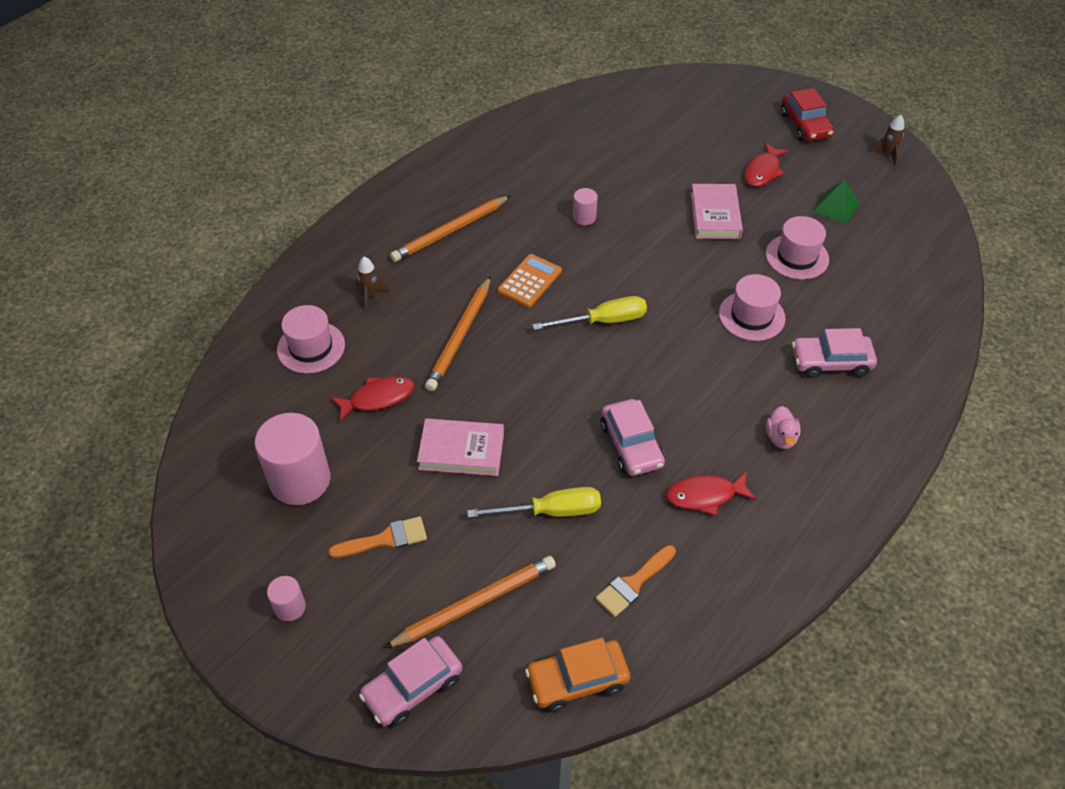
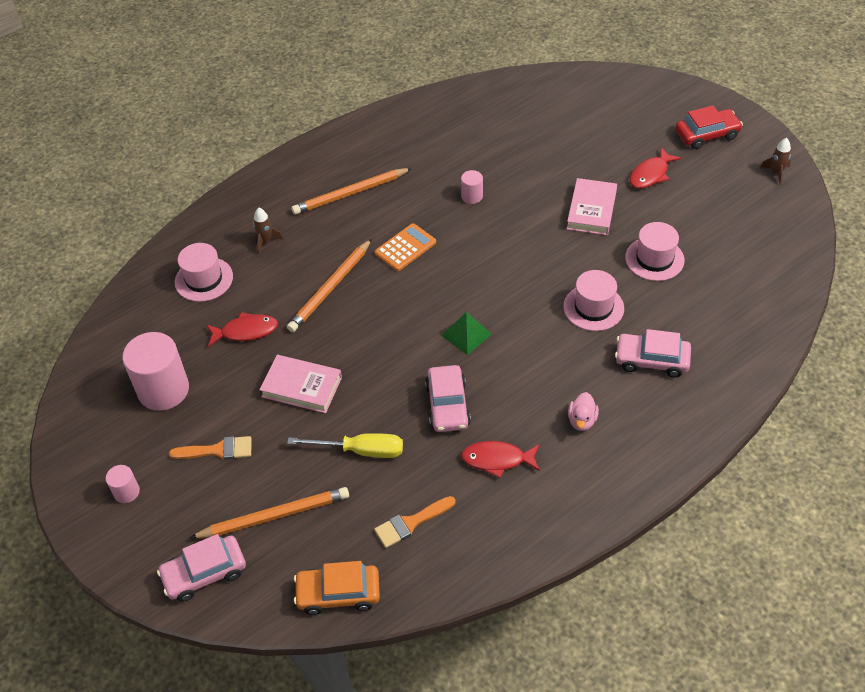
camera: 15 degrees right, 0 degrees up
(603, 321) = (458, 293): yellow screwdriver -> none
(805, 125) = (707, 135): red car -> red car turned 105 degrees counterclockwise
(836, 207) = (708, 217): green pyramid -> green pyramid (466, 334)

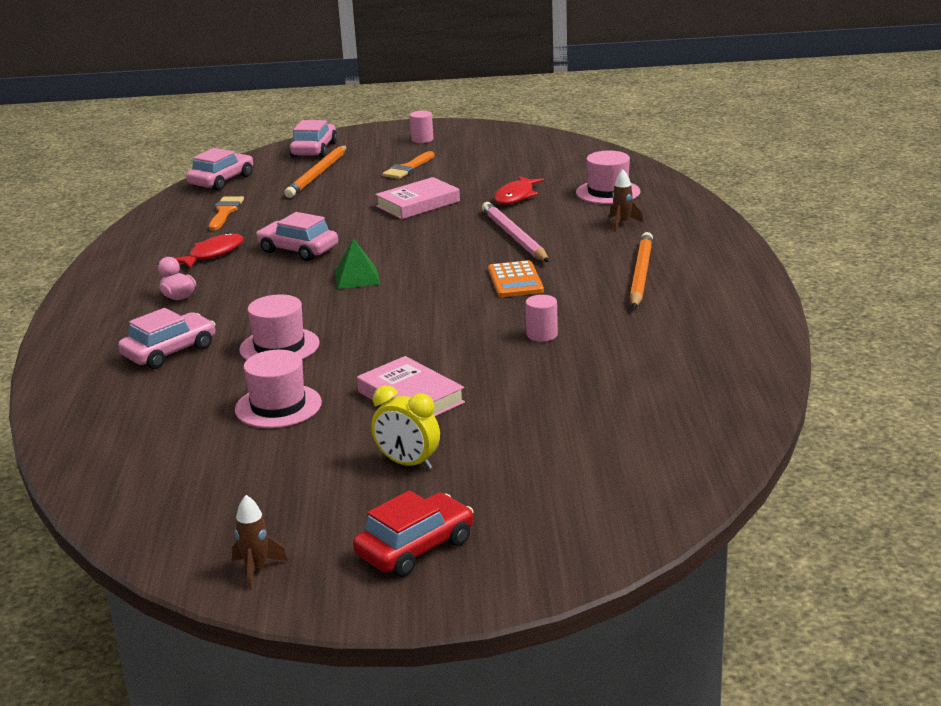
camera: 125 degrees right, 25 degrees down
(163, 390) = (499, 161): pink cylinder -> none
(330, 288) = (514, 237): orange pencil -> pink pencil
(338, 593) = (221, 180): orange car -> pink car
(361, 451) = (318, 210): yellow screwdriver -> none
(651, 174) = (408, 463): red fish -> yellow clock
(707, 135) = (415, 548): red car -> red car turned 150 degrees counterclockwise

